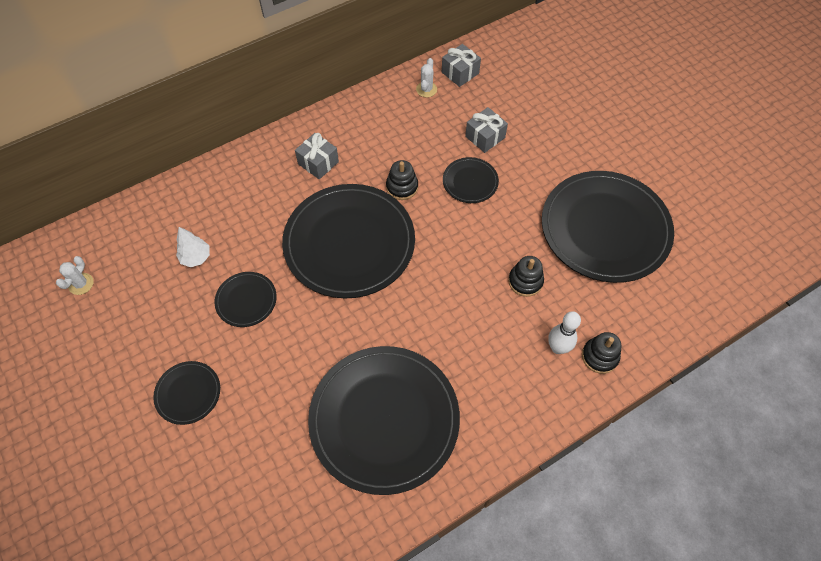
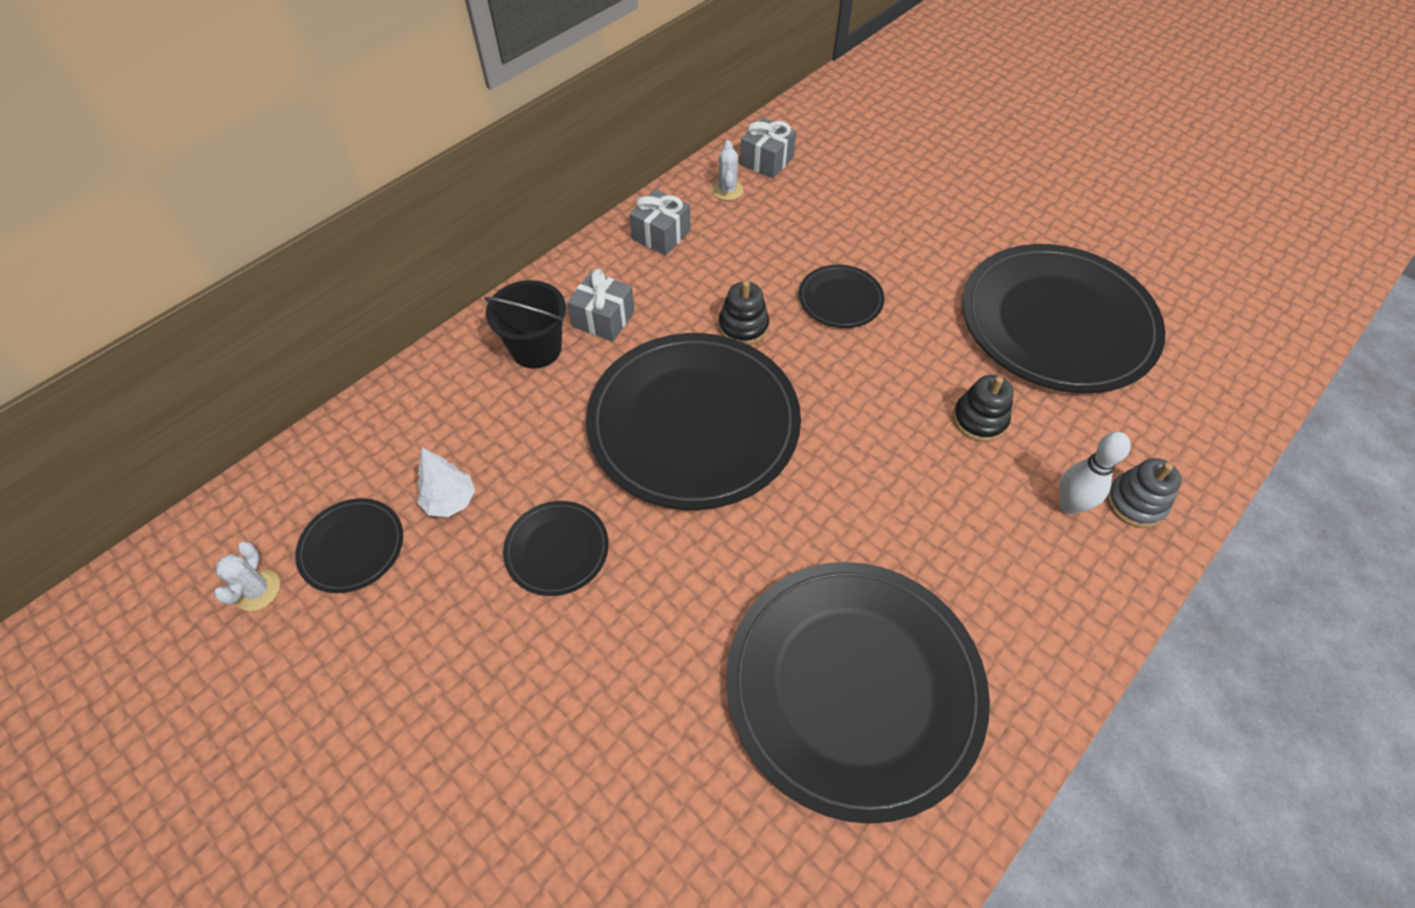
camera: 15 degrees left, 5 degrees down
(188, 393) = (504, 732): black plate -> black plate (352, 547)
(272, 174) = (536, 349): none -> black bucket
(485, 137) = (836, 236): grey gift -> grey gift (661, 235)
(599, 356) = (1135, 502): black stacking toy -> grey stacking toy

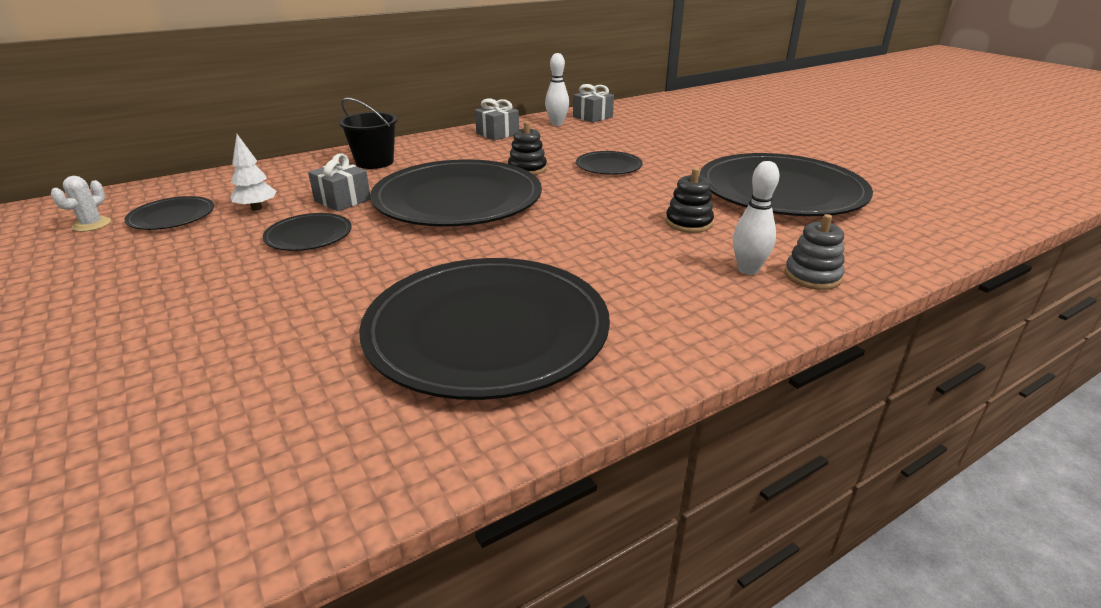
camera: 15 degrees right, 25 degrees down
(603, 318) = (430, 157): grey gift -> grey gift (342, 200)
(727, 190) = (557, 124): white cactus -> white bowling pin

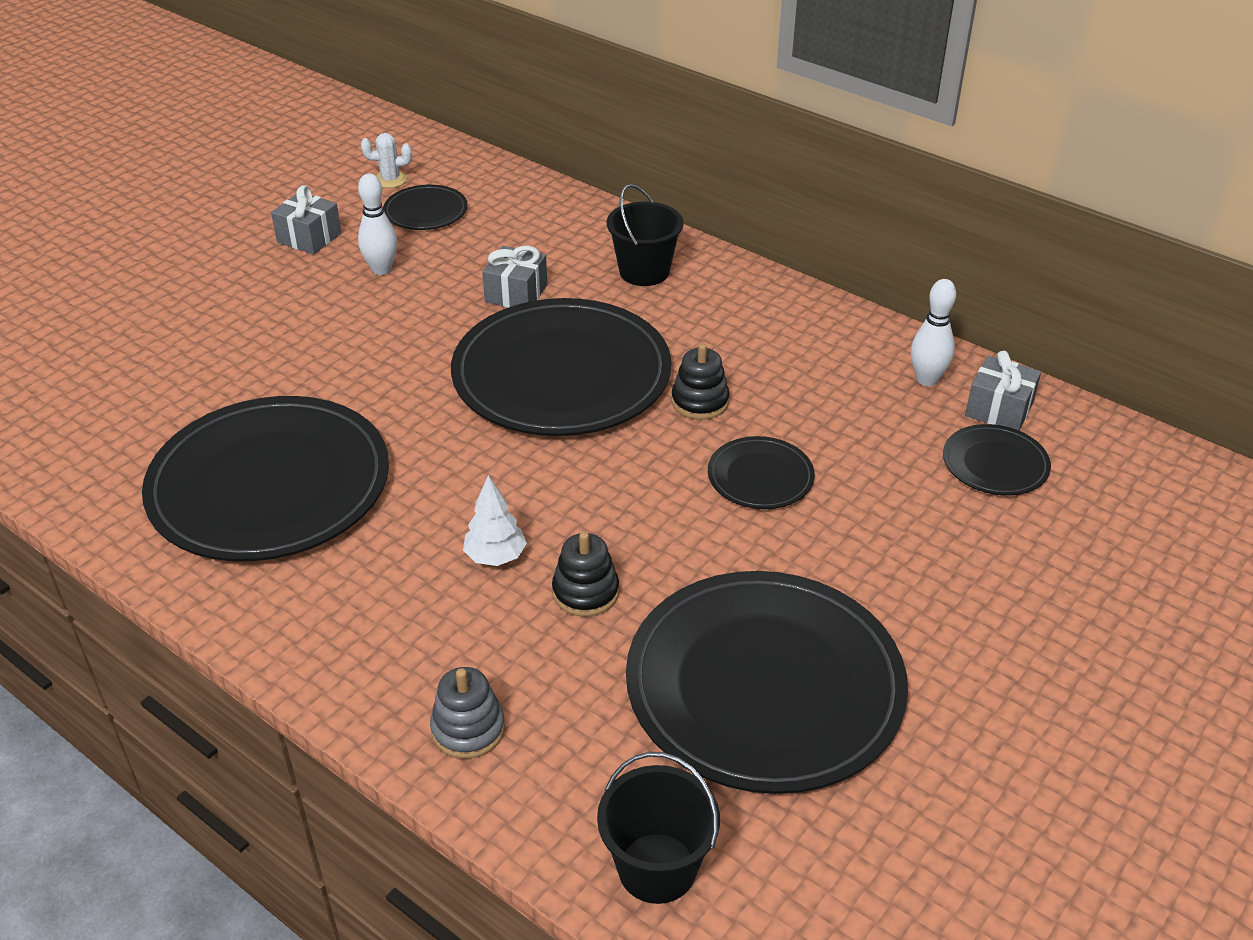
camera: 70 degrees right, 10 degrees up
(256, 208) = (468, 249): white tree -> white tree (495, 557)
(309, 235) = (419, 308): black plate -> black plate (995, 464)
(497, 134) = (829, 334): grey gift -> grey gift (309, 238)
(748, 269) = (465, 664): white bowling pin -> white bowling pin (381, 269)
(923, 236) = (657, 868): none -> black bucket

